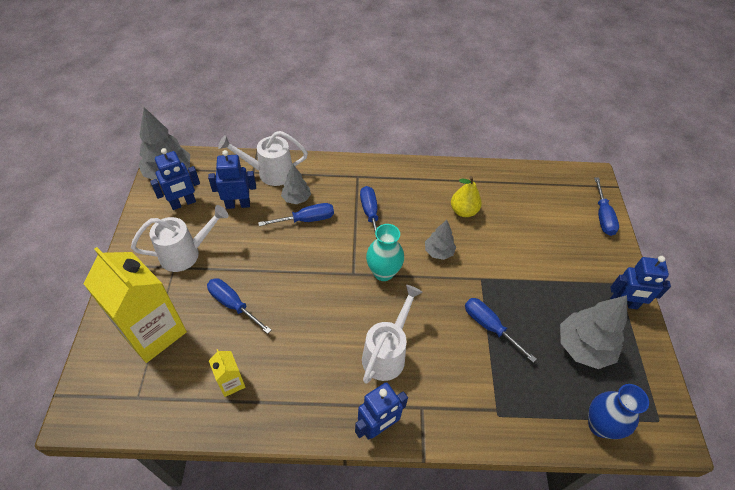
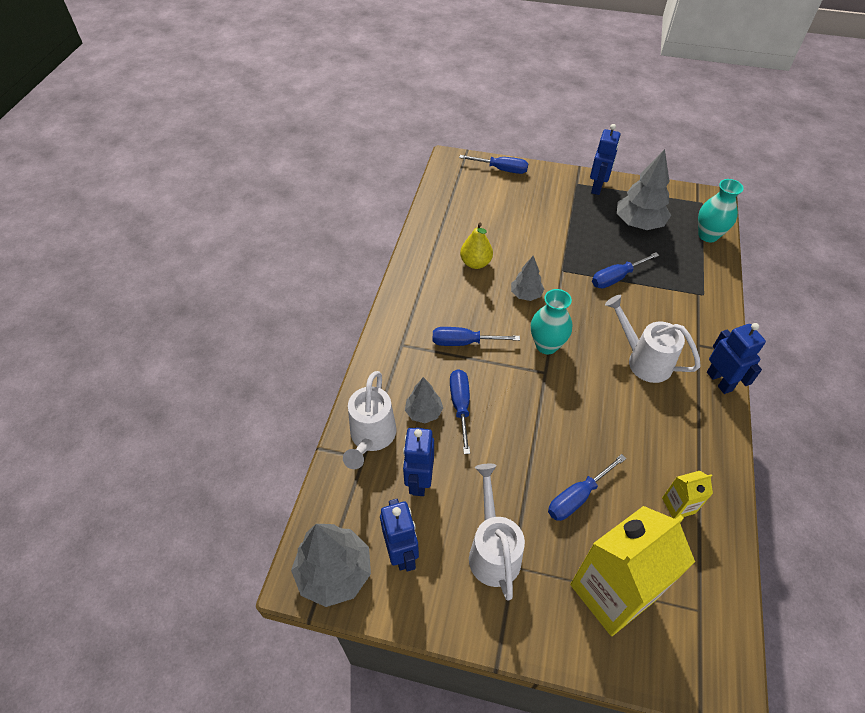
camera: 75 degrees left, 0 degrees up
(600, 425) = (708, 235): blue vase -> turquoise vase

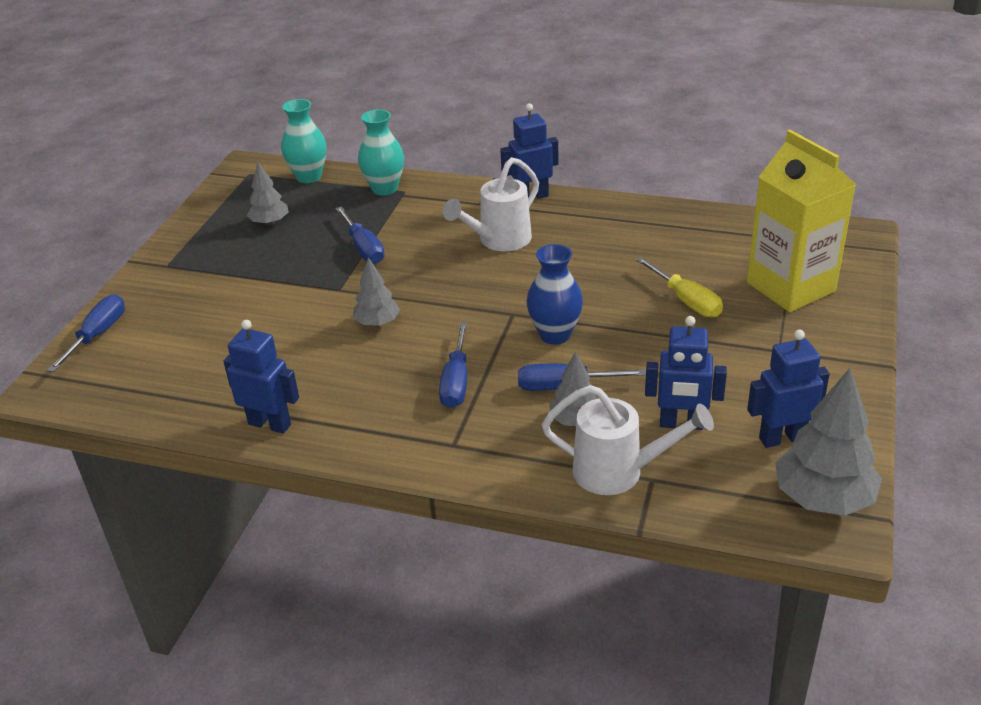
camera: 85 degrees left, 15 degrees down
(475, 263) = (303, 367): yellow pear -> none
(493, 551) = (763, 364): white watering can -> none
(521, 400) = (555, 335): none -> blue vase
(546, 345) = (469, 310): turquoise vase -> turquoise vase (384, 189)
(577, 497) = (686, 300): blue screwdriver -> yellow screwdriver
(597, 187) = (183, 248): blue robot -> blue robot (270, 424)
(638, 223) = (270, 222): grey tree -> grey tree, size x0.57
(678, 505) = (686, 238): yellow carton -> none

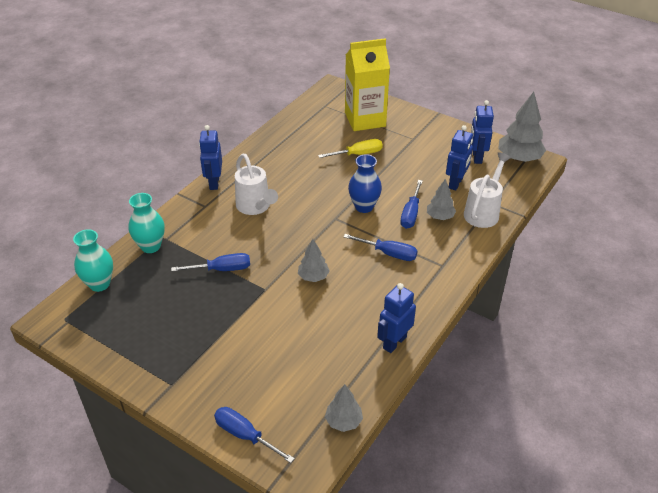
camera: 75 degrees left, 5 degrees up
(270, 222) = (151, 315): grey tree -> grey tree (343, 421)

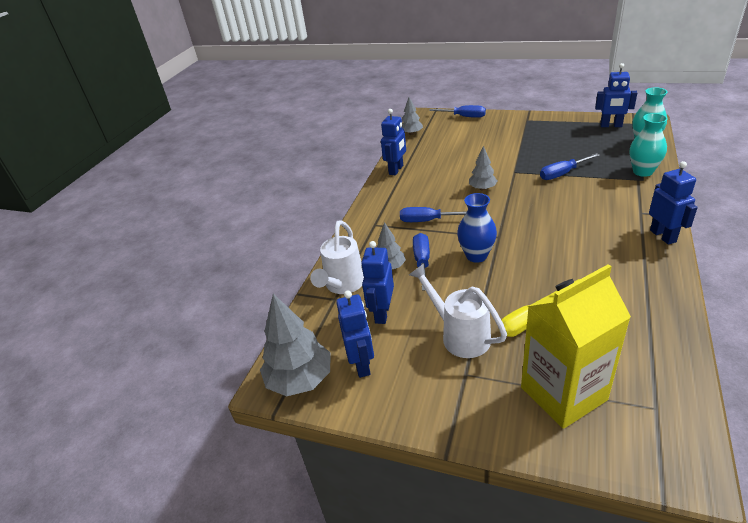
camera: 170 degrees right, 5 degrees down
(94, 328) = (611, 125): none -> blue robot
(255, 207) = (589, 225): white watering can -> white watering can (460, 336)

